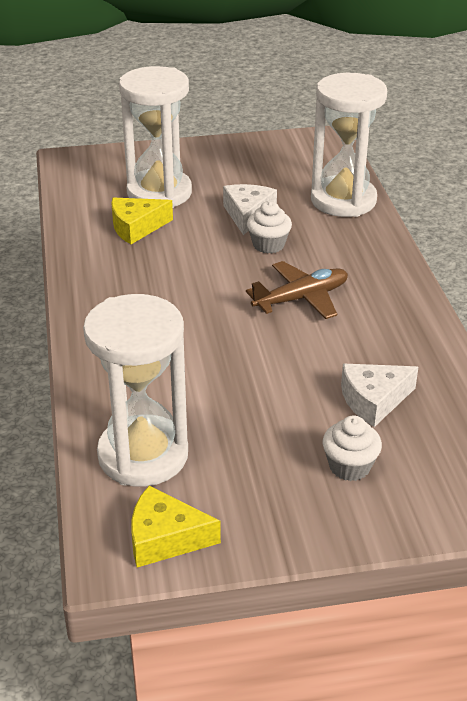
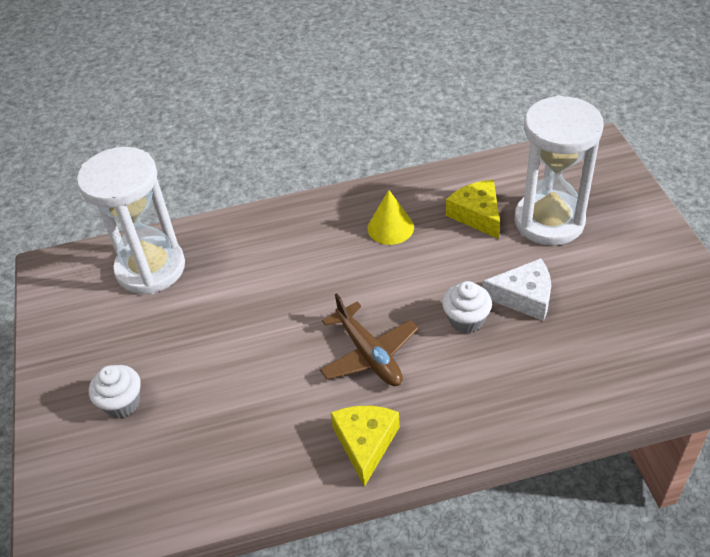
camera: 90 degrees right, 10 degrees up
(136, 277) = (390, 227): none -> yellow cone
(165, 538) = (64, 293): yellow cheese -> yellow cheese (365, 443)
(343, 200) = (582, 383): white hourglass -> none
(373, 400) = (207, 420): white cheese -> none

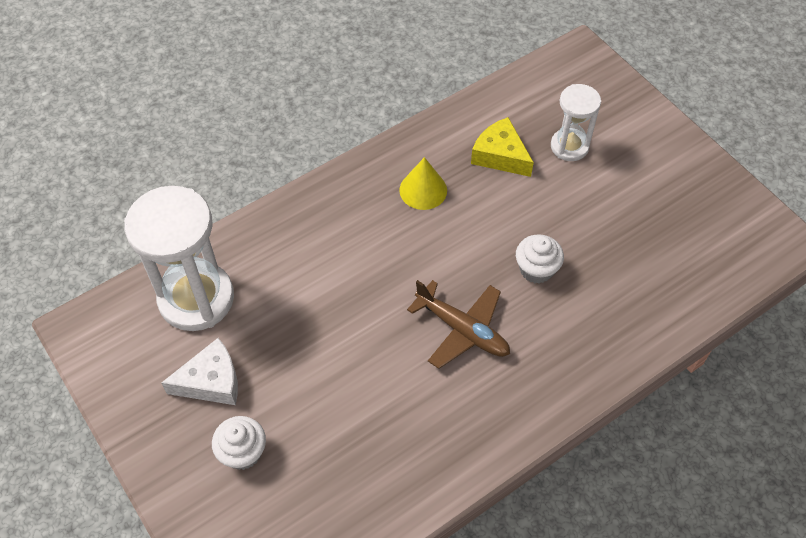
camera: 25 degrees left, 10 degrees up
(365, 443) = (499, 419): yellow cheese -> none
(524, 297) = (578, 232): white cheese -> white cheese (211, 381)
(549, 221) = (569, 146): white hourglass -> white hourglass, size x0.56

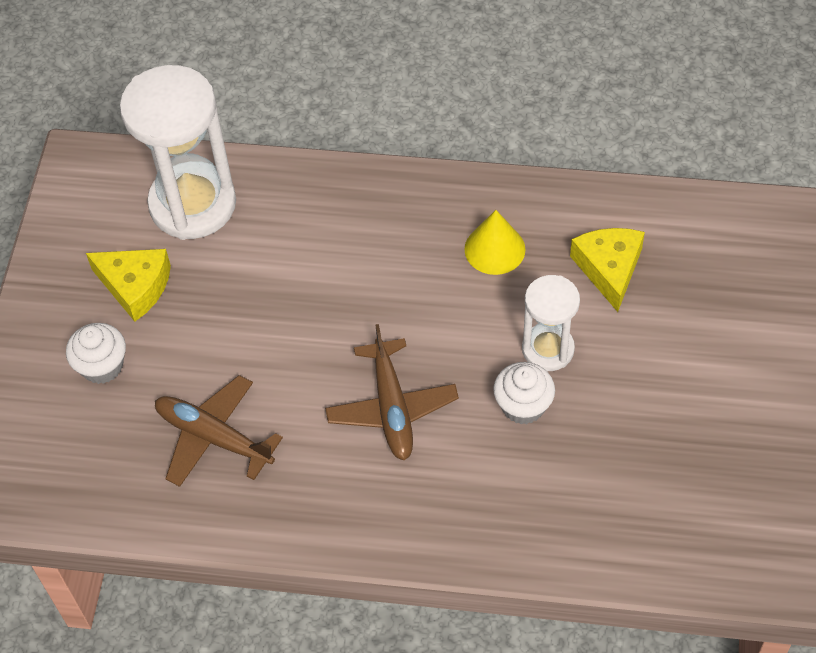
camera: 45 degrees right, 0 degrees up
(211, 381) = (135, 286): white cheese -> yellow cheese
(370, 437) = (213, 437): none -> brown plane
(569, 146) = (693, 310): white hourglass -> white hourglass (548, 349)

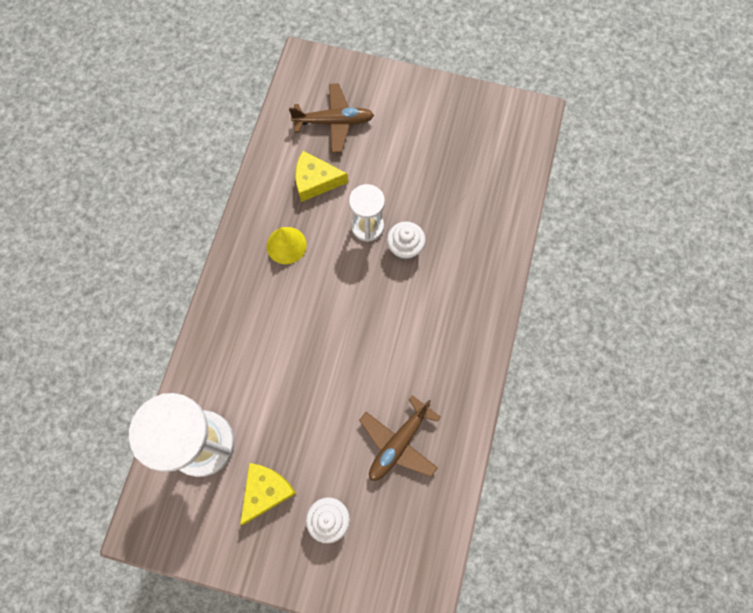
camera: 85 degrees left, 15 degrees up
(392, 408) = (394, 325): brown plane -> brown plane (334, 122)

